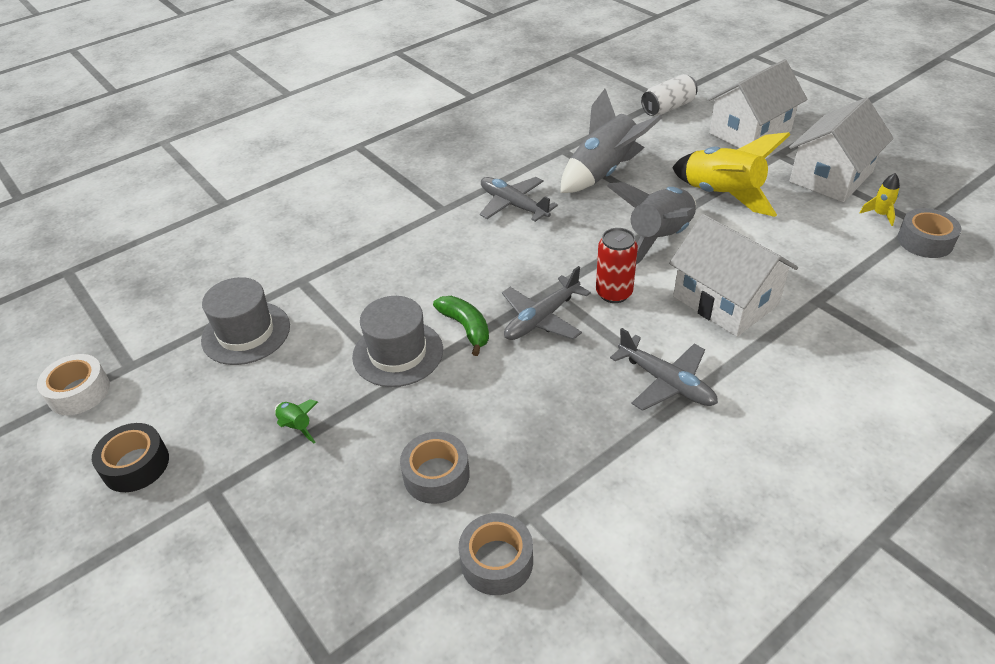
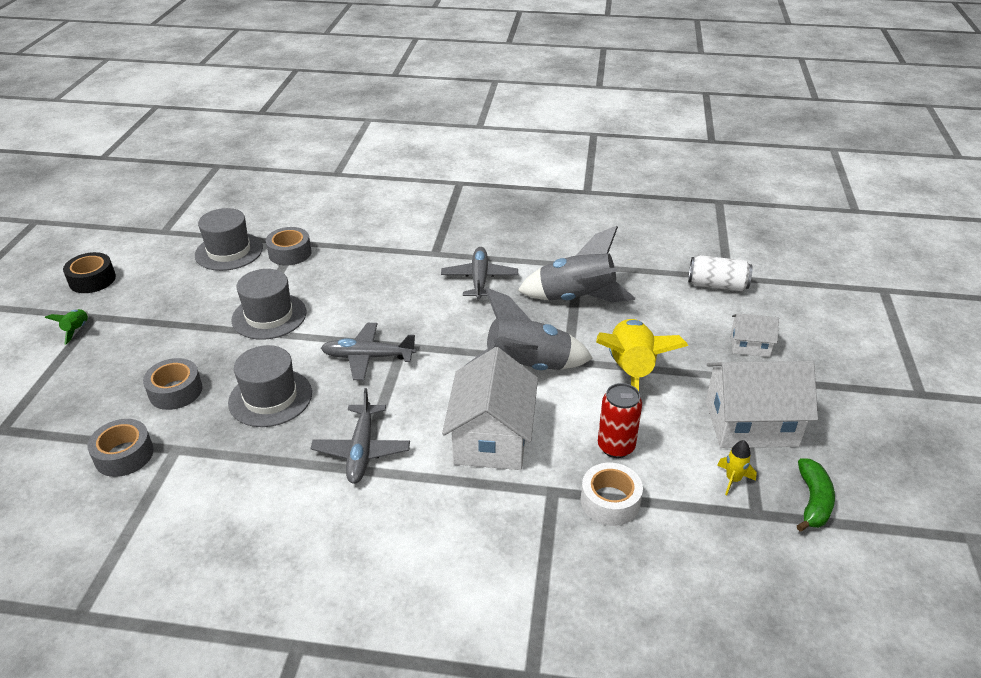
camera: 45 degrees right, 5 degrees down
(79, 392) = (129, 229): white tape -> white tape (610, 501)
(296, 426) = (169, 315): green rocket -> green rocket (76, 330)
(466, 327) = (322, 330): green banana -> green banana (813, 501)
(527, 408) = (270, 397): none -> grey hat
(614, 293) = (434, 376): red can -> red can (616, 447)
(750, 132) = (750, 345): white house -> white house, size x0.52
(925, 241) = (730, 527): grey tape -> grey tape (290, 253)

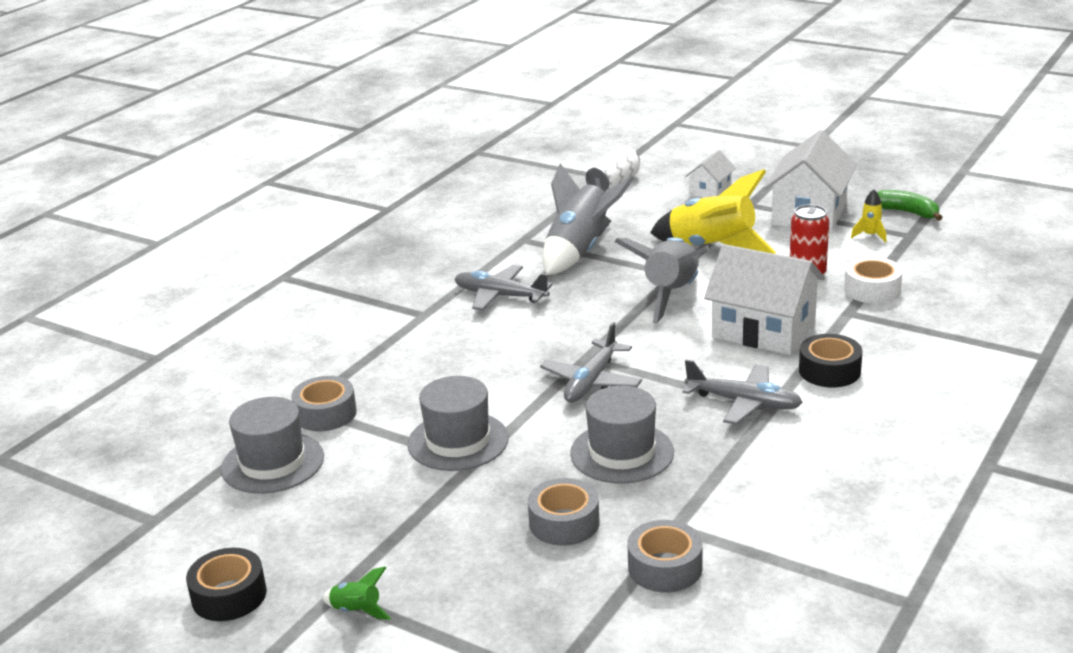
camera: 65 degrees left, 10 degrees down
(435, 497) = (829, 371): none -> black tape

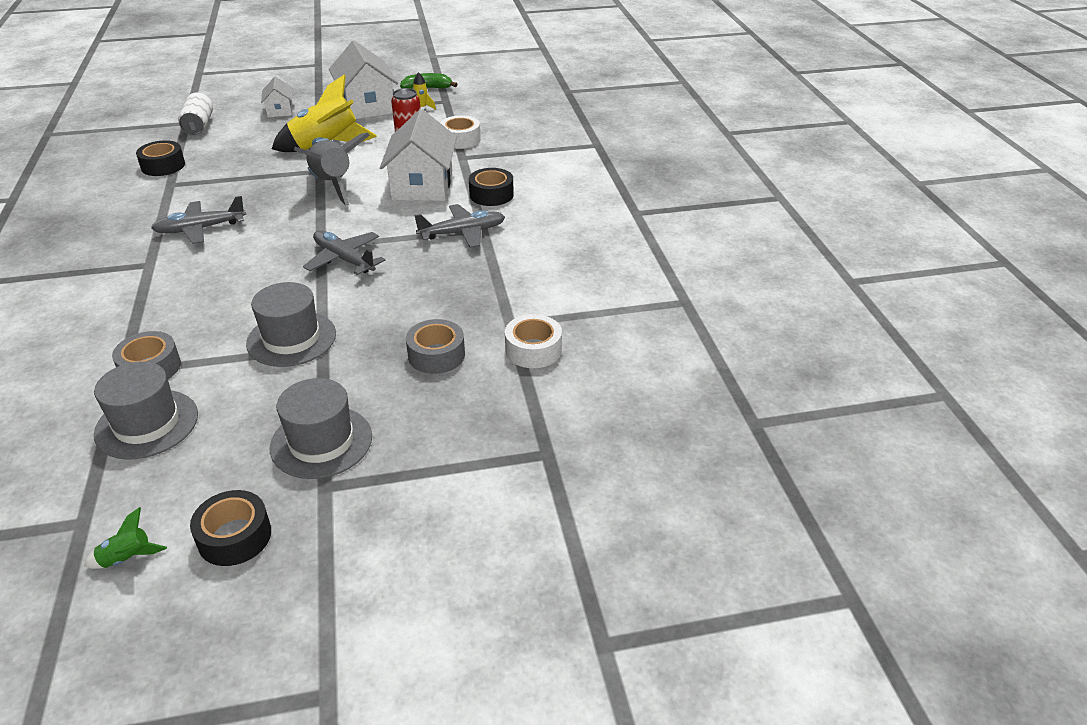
camera: 45 degrees left, 10 degrees up
(357, 611) = (358, 488): green rocket -> green rocket (127, 558)
(537, 217) = (163, 166): none -> black tape
(580, 251) = (228, 178): grey rocket -> none
(591, 381) = (344, 259): grey plane -> grey plane turned 150 degrees clockwise
(622, 453) = (421, 295): grey hat -> grey hat (321, 442)
(665, 567) = (533, 350): grey tape -> white tape
(763, 330) = (422, 185): white house -> white house turned 75 degrees counterclockwise

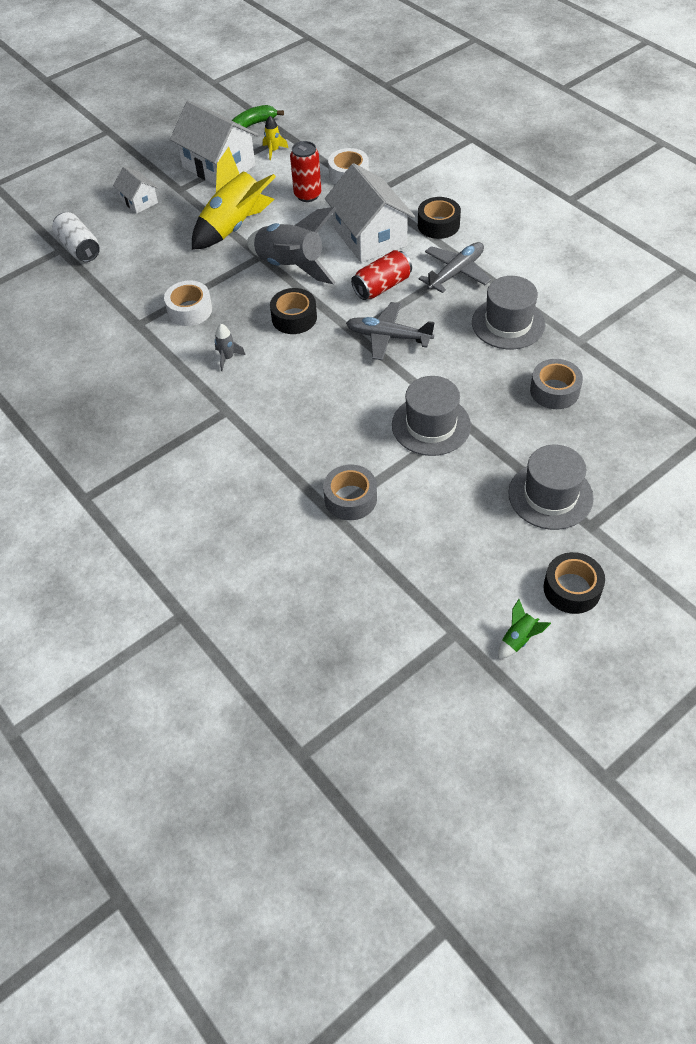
camera: 25 degrees left, 15 degrees up
(147, 424) = (407, 543): grey hat -> grey hat (508, 323)
(163, 166) = (104, 307): black tape -> black tape (294, 318)
(200, 229) = (227, 358): grey plane -> grey rocket
(387, 222) = (382, 286): none -> red can
(533, 350) = (618, 356): white tape -> white tape (190, 310)

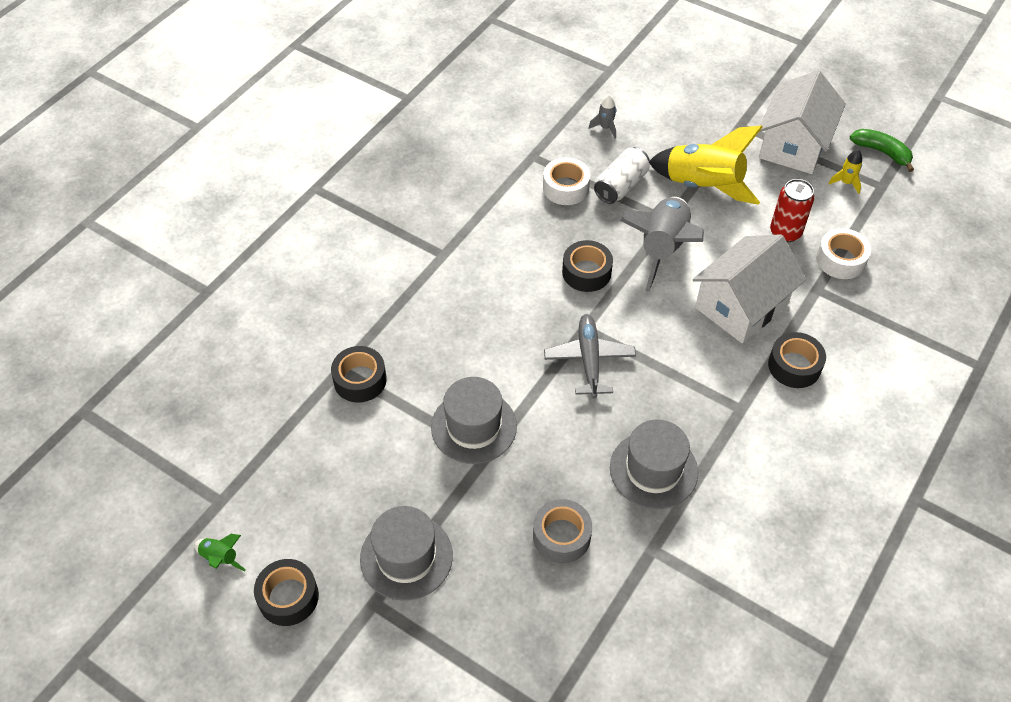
camera: 70 degrees right, 0 degrees up
(79, 248) = (617, 82): white can -> white can (621, 186)
(139, 201) = (706, 101): white house -> none
(227, 358) = (511, 235): grey rocket -> grey rocket (605, 128)
(350, 498) = (360, 380): grey tape -> black tape
(382, 286) = (665, 336): red can -> none
(456, 272) = (718, 400): grey plane -> none

